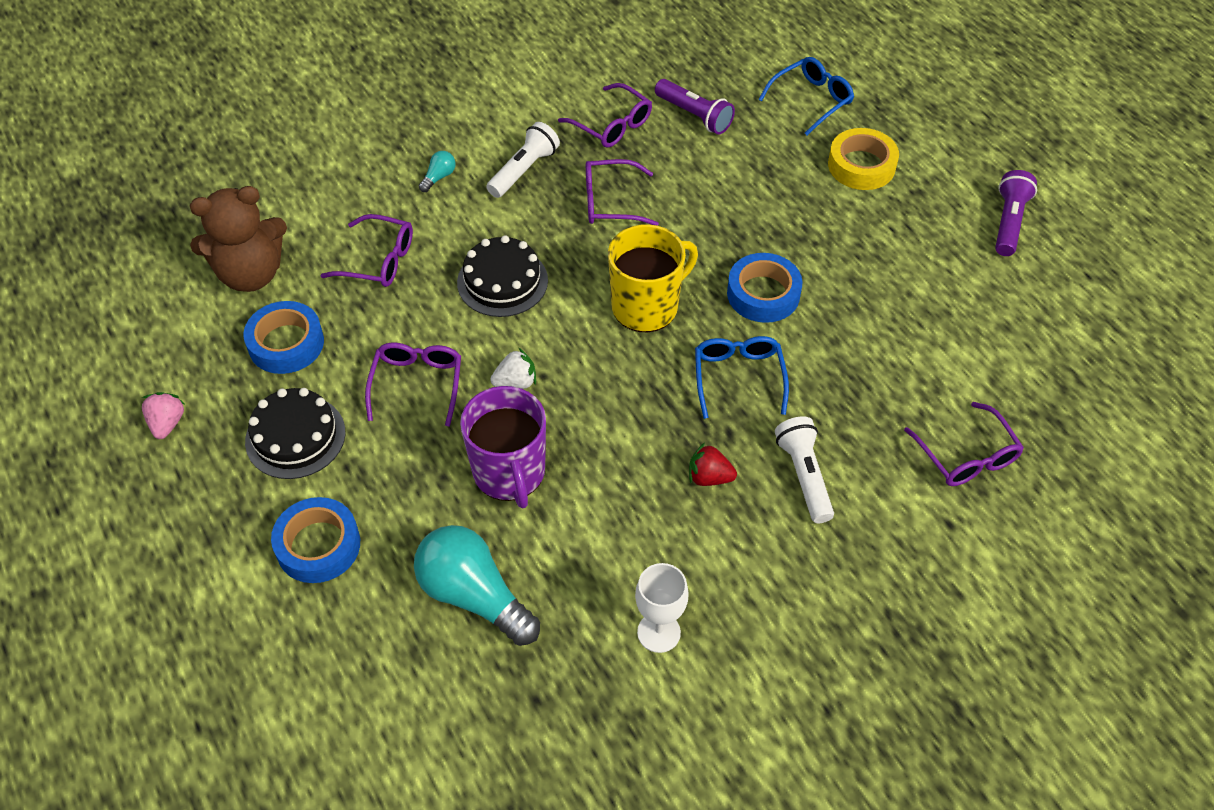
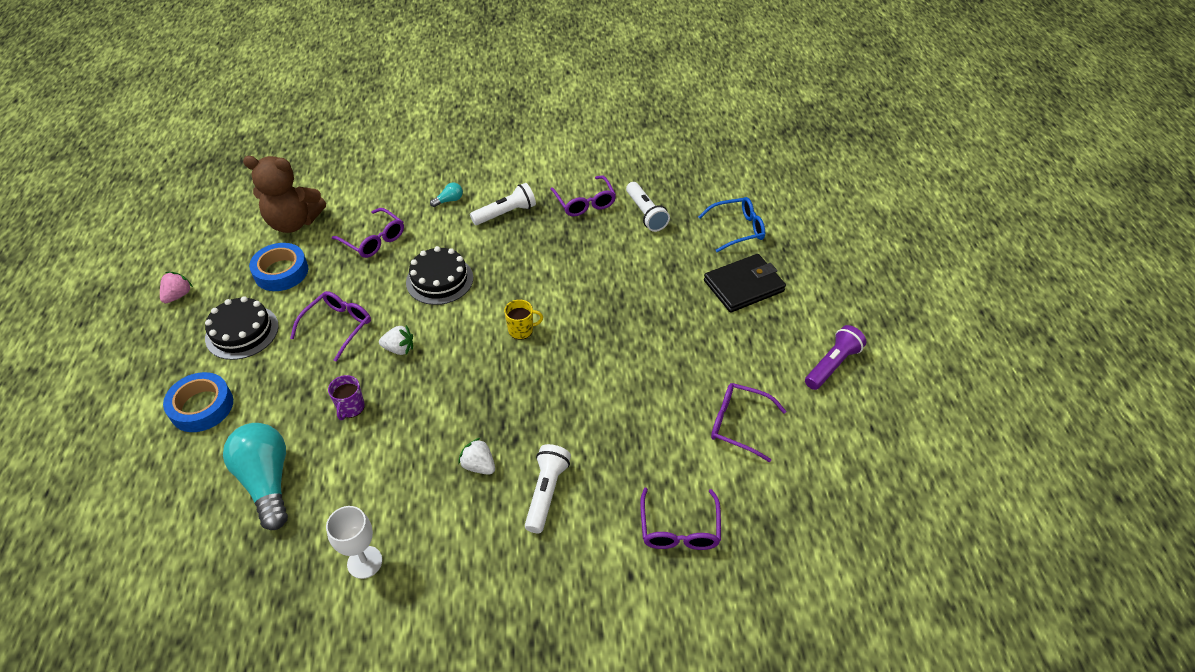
camera: 25 degrees right, 5 degrees down
(509, 473) = (351, 408): purple mug -> purple mug, size x0.49
(610, 202) = (547, 252): purple glasses -> purple glasses (738, 424)
(646, 306) = (521, 330): yellow mug -> yellow mug, size x0.49
(694, 115) = (645, 214): purple flashlight -> white flashlight
(709, 477) = (479, 465): red strawberry -> white strawberry
(738, 377) = (549, 403): blue glasses -> none
(763, 294) = (608, 351): blue tape -> none
(861, 165) = (743, 286): yellow tape -> black wallet

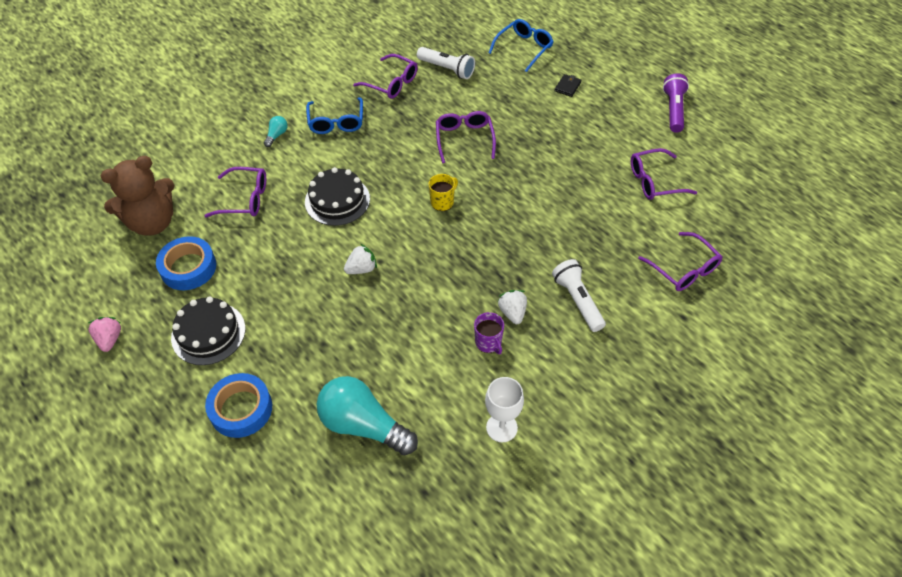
camera: 35 degrees left, 5 degrees up
(338, 326) = (290, 281): purple glasses -> purple glasses (464, 139)
(351, 408) = (371, 333): purple mug -> purple mug (488, 342)
(479, 465) = (512, 313): white strawberry -> white strawberry turned 75 degrees clockwise
(505, 213) = (336, 122): white flashlight -> blue glasses
(743, 286) = (567, 87): black wallet -> black wallet, size x0.44

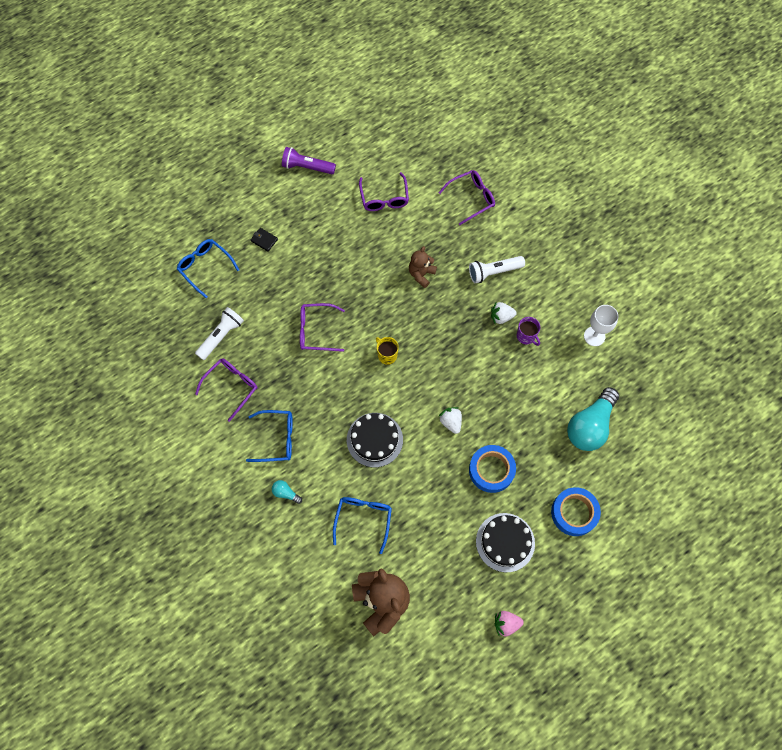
camera: 85 degrees left, 15 degrees up
(188, 268) = (437, 564): blue tape -> blue tape (491, 470)
(245, 199) = (363, 519): purple glasses -> blue glasses
(488, 342) = (526, 336): purple mug -> purple mug turned 75 degrees clockwise
(556, 225) = (421, 274): none -> brown teddy bear

